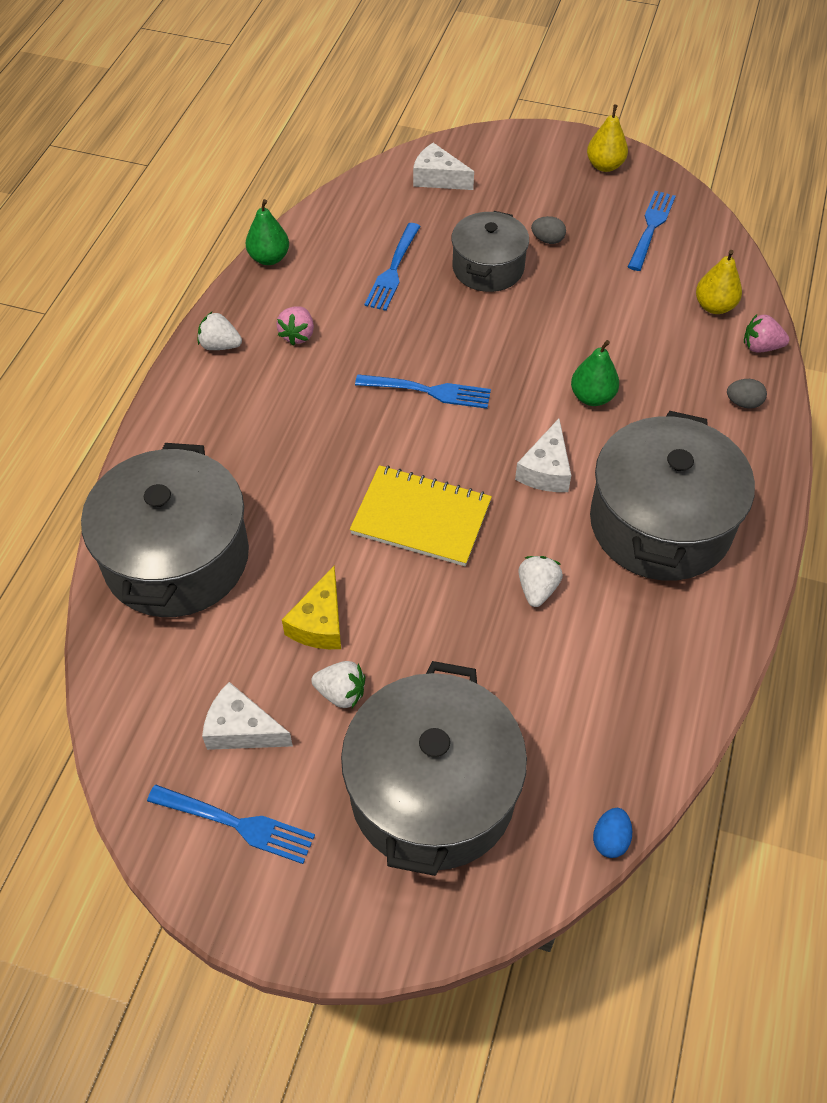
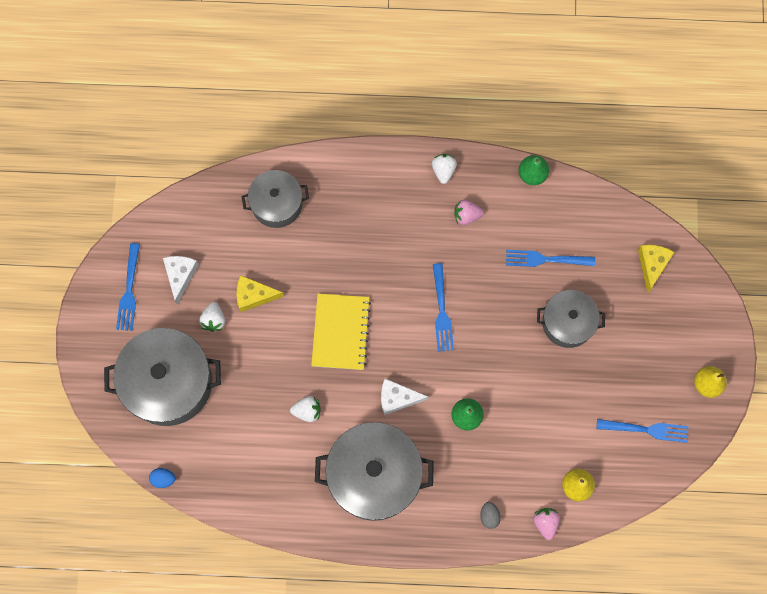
camera: 75 degrees right, 20 degrees up
(176, 557) = (277, 204): grey pot -> grey pot, size x0.60
(438, 178) = (652, 265): white cheese -> yellow cheese
(547, 240) = (609, 358): grey egg -> none

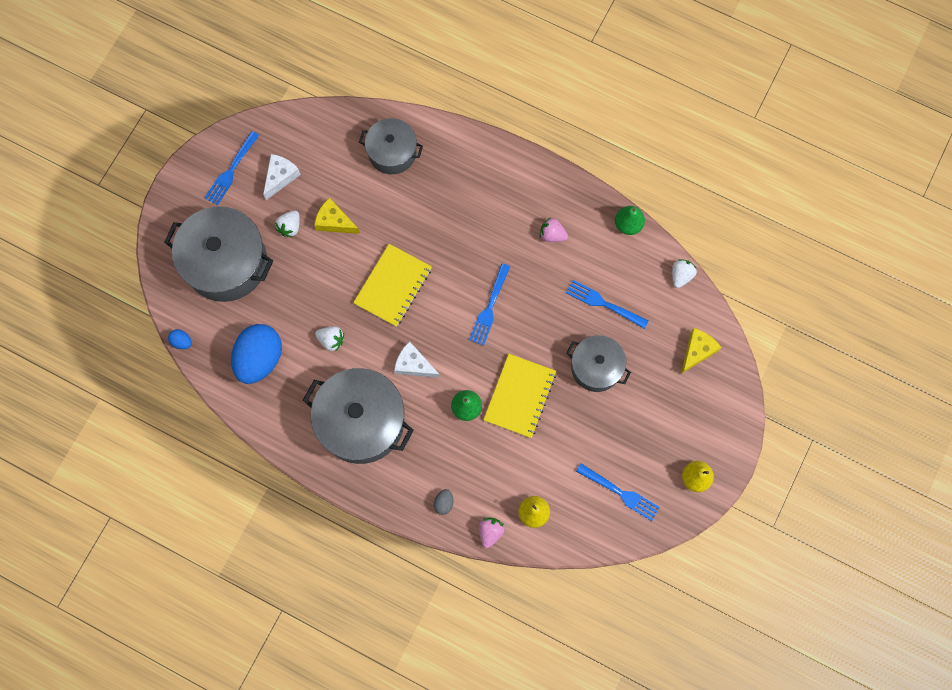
camera: 25 degrees right, 0 degrees up
(247, 460) = (260, 359): none -> blue egg
(443, 170) = (551, 187): white strawberry -> white strawberry (681, 275)
(510, 382) = (520, 396): none -> yellow notebook

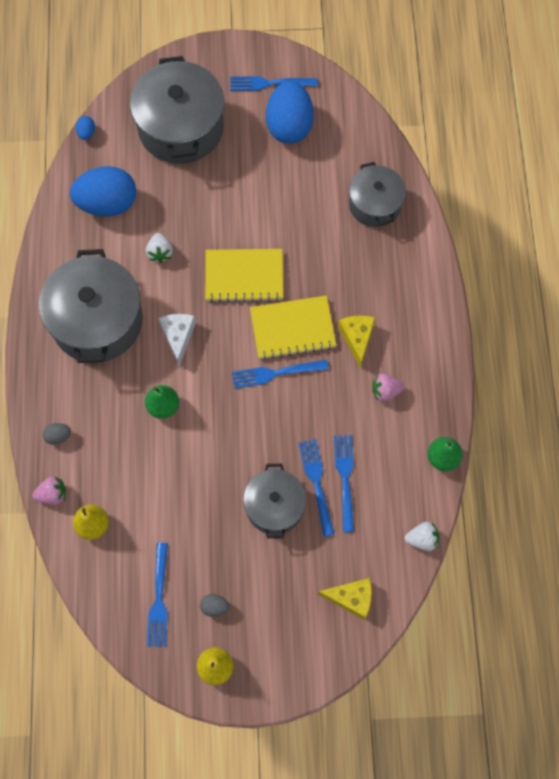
camera: 60 degrees right, 5 degrees down
(280, 177) = (289, 126): white cheese -> blue egg
(290, 227) = (247, 159): white strawberry -> none
(334, 222) = (275, 193): yellow cheese -> yellow cheese (357, 338)
(520, 396) = (203, 449): yellow notebook -> yellow notebook (292, 329)
(552, 235) = (385, 391): pink strawberry -> pink strawberry turned 90 degrees counterclockwise
(596, 326) = (317, 484): none -> blue fork
(649, 454) = (214, 607): none -> grey egg

